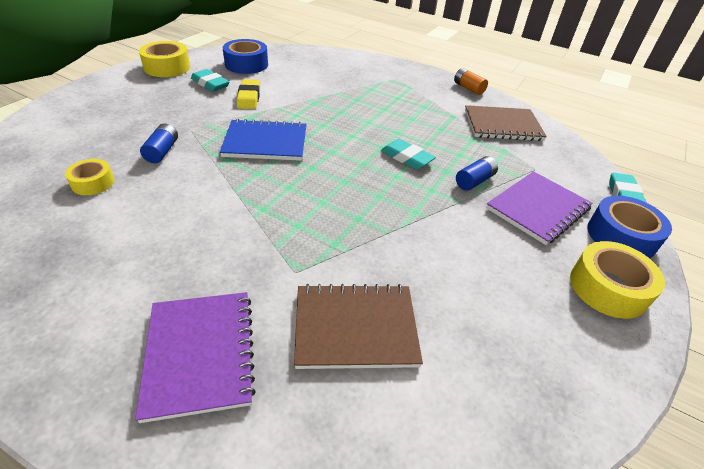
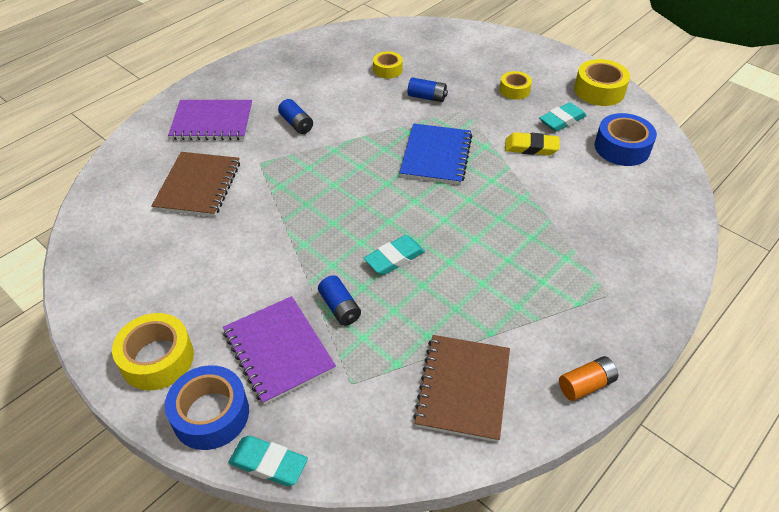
camera: 105 degrees right, 5 degrees up
(158, 103) = (514, 90): none -> yellow tape
(209, 250) = (296, 124): none -> blue battery

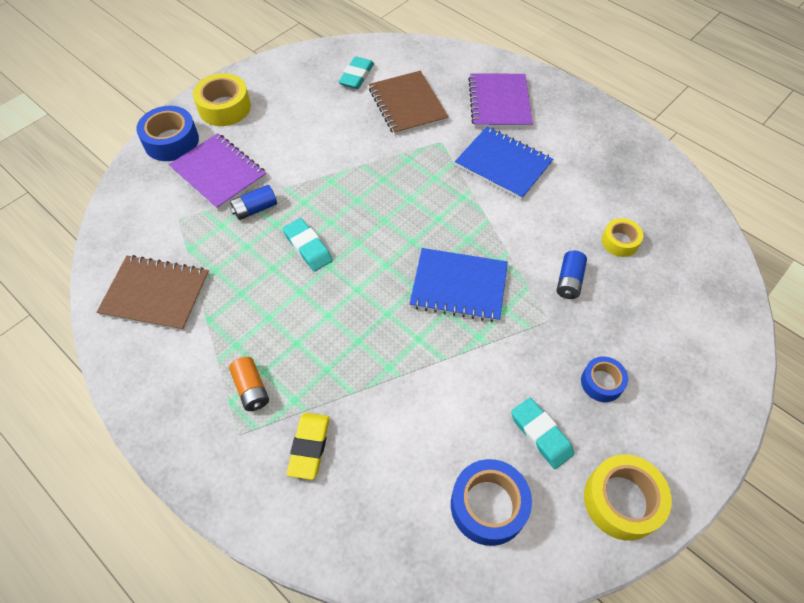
camera: 90 degrees right, 10 degrees up
(198, 186) = (407, 105): brown notebook -> brown notebook turned 60 degrees clockwise
(268, 463) = (124, 175): turquoise eraser -> turquoise eraser (356, 76)
(279, 350) = (218, 173): purple notebook -> purple notebook turned 75 degrees clockwise
(296, 124) = (503, 164): blue battery -> blue notebook
(514, 90) = (602, 382): yellow tape -> blue tape
(531, 147) = (480, 388): yellow eraser -> yellow eraser (309, 447)
(586, 385) = (137, 392): orange battery -> orange battery (251, 389)

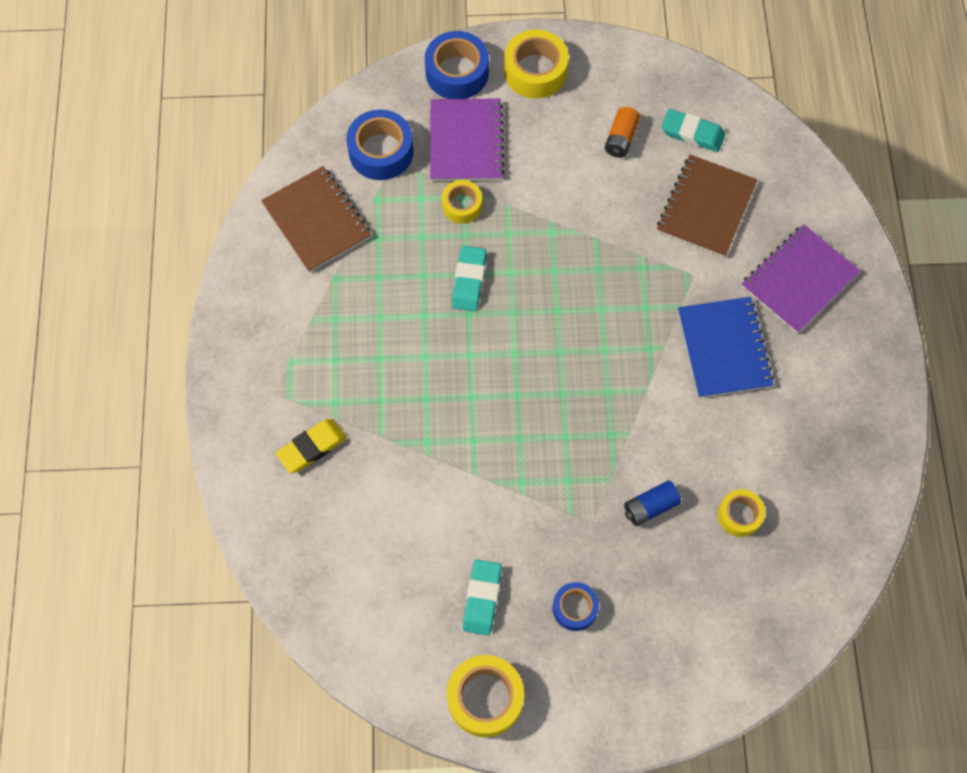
camera: 45 degrees right, 10 degrees up
(251, 389) = (314, 365): orange battery -> orange battery (621, 138)
(255, 209) = (462, 205): blue battery -> yellow tape
(356, 76) = (692, 133): turquoise eraser -> turquoise eraser turned 45 degrees clockwise
(459, 286) = (553, 426): blue notebook -> none
(488, 505) = (389, 607): blue tape -> blue tape (381, 151)

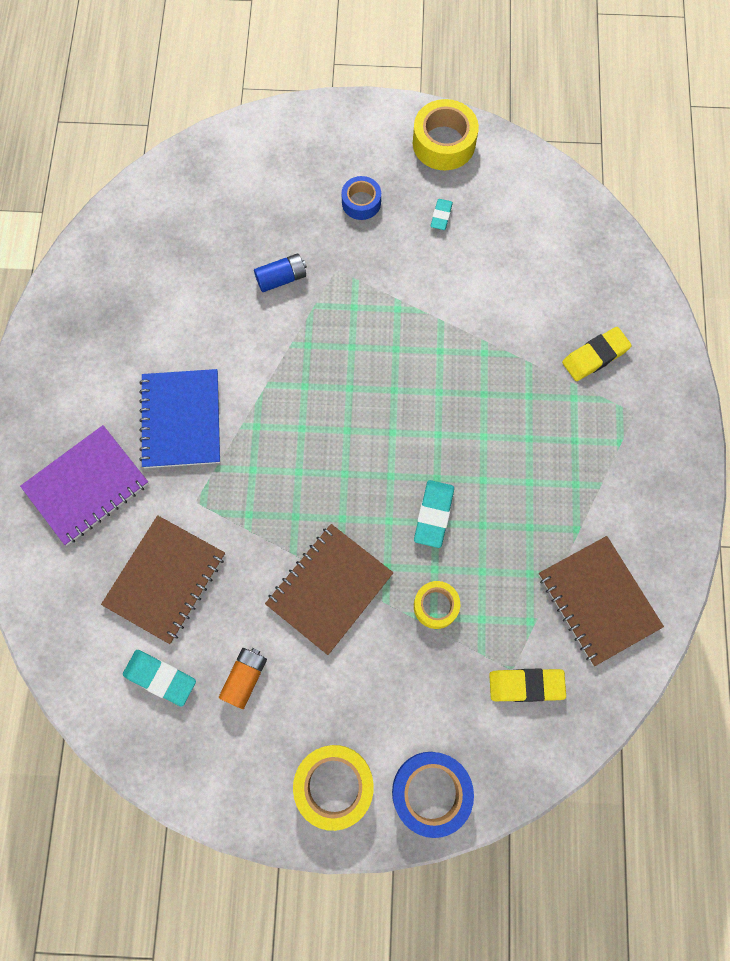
camera: 175 degrees left, 5 degrees up
(381, 151) = (526, 685): blue tape -> yellow eraser
(466, 142) = (426, 690): purple notebook -> none
(482, 598) = (441, 216): turquoise eraser -> turquoise eraser, size x0.60
(558, 211) = (329, 589): none -> brown notebook
(739, 515) = (202, 265): yellow tape -> none

